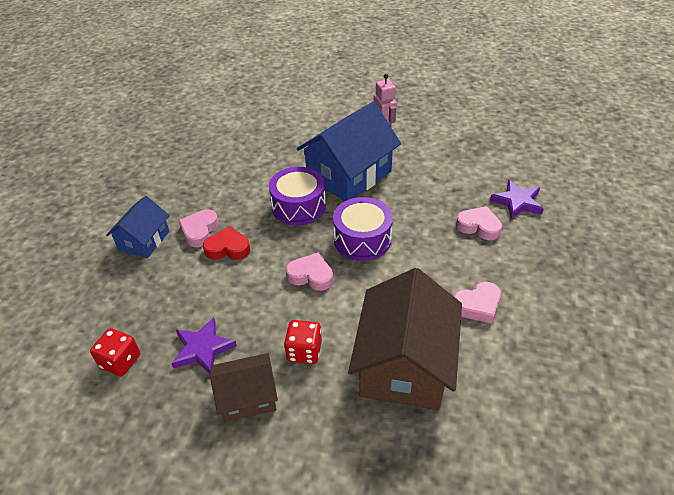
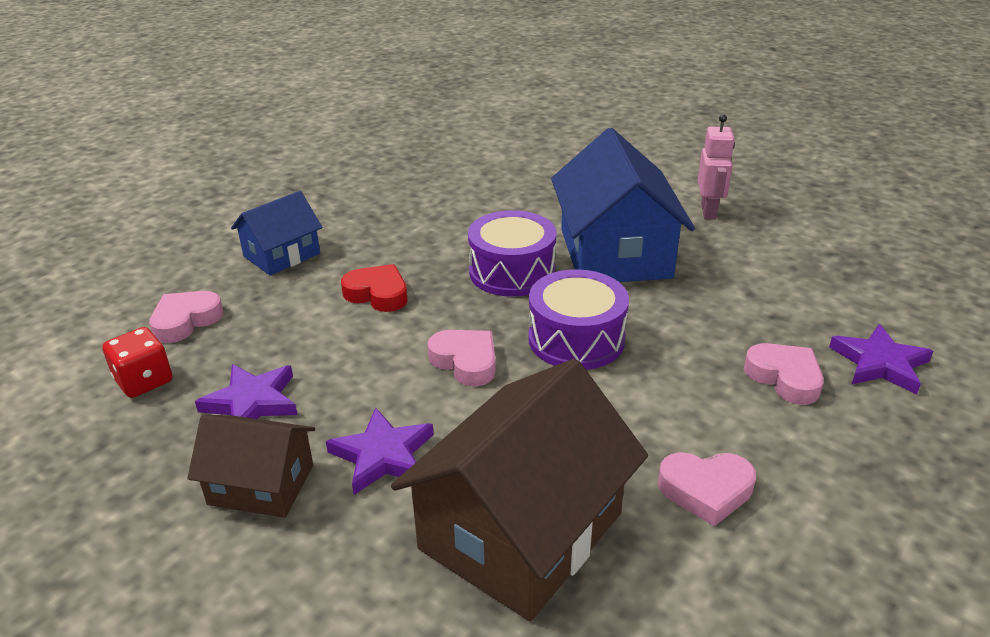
camera: 25 degrees right, 10 degrees down
(199, 231) = (357, 264): pink heart -> pink heart (186, 321)
(304, 351) = (383, 455): red dice -> purple star
(349, 175) = (614, 253): blue house -> blue house turned 75 degrees counterclockwise

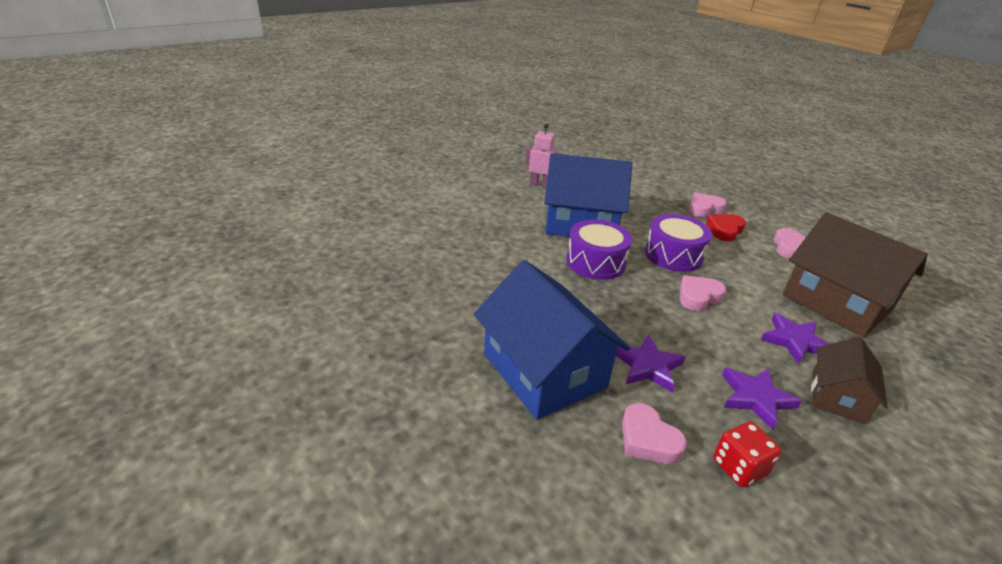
camera: 80 degrees left, 0 degrees up
(281, 255) = (544, 371): blue house -> blue house, size x1.81
(377, 294) = (616, 323): red heart -> red heart (724, 230)
(880, 363) = (691, 186): purple star -> purple star (647, 366)

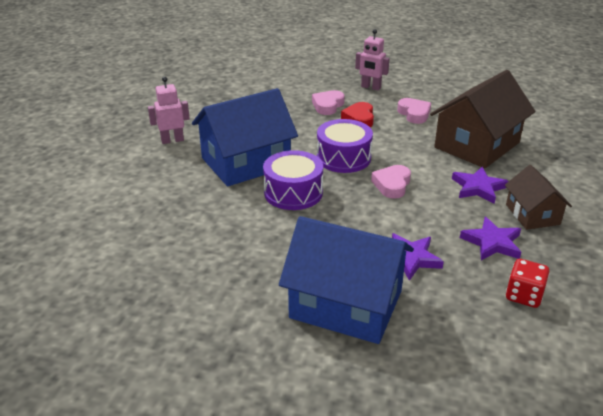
camera: 35 degrees left, 0 degrees up
(648, 439) = (459, 311): pink heart -> none
(765, 209) = (370, 87): none -> pink robot
(836, 303) = (477, 145): brown house -> brown house turned 60 degrees counterclockwise

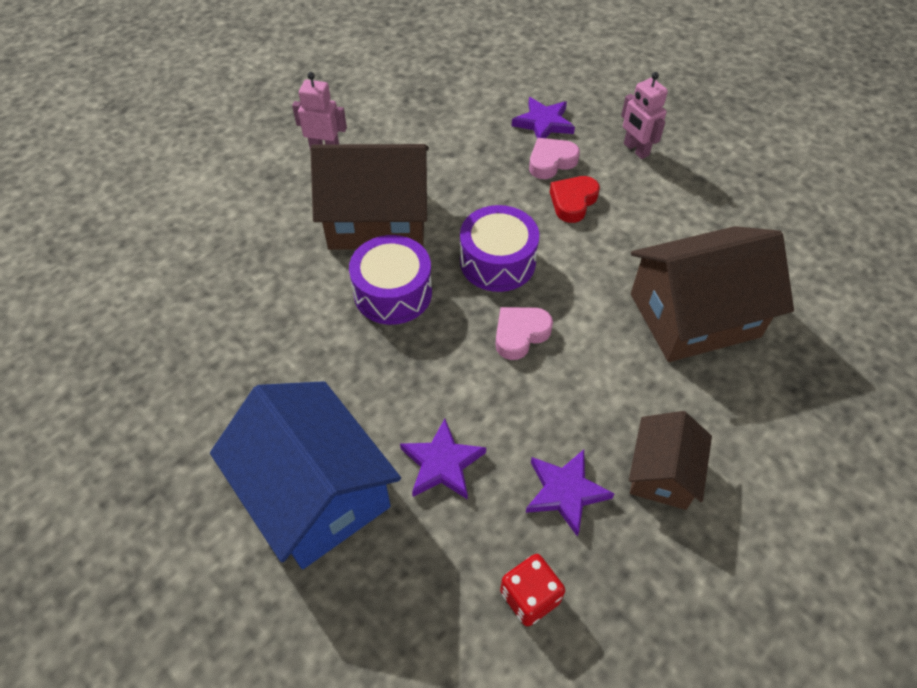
camera: 30 degrees right, 20 degrees up
(246, 162) = (377, 220): blue house -> brown house
(414, 114) = (655, 222): pink heart -> none
(478, 188) = (628, 391): purple star -> purple star (543, 123)

